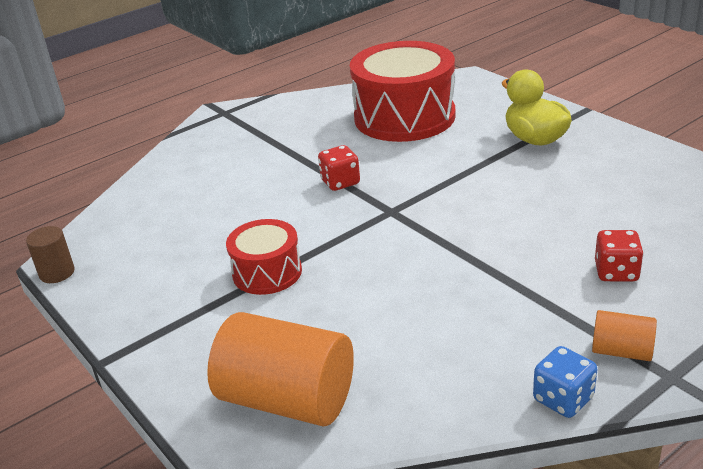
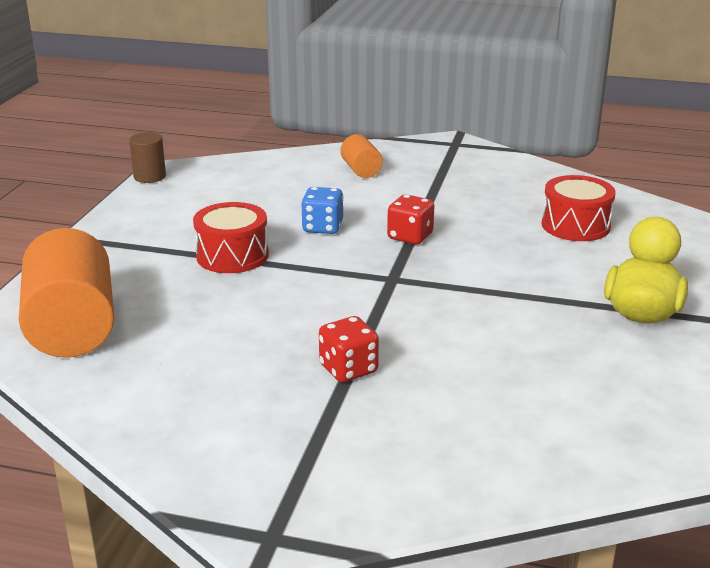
camera: 50 degrees right, 5 degrees down
(404, 117) = (575, 225): red drum -> red drum, size x0.53
(563, 399) = (178, 473): blue dice -> blue dice (322, 227)
(616, 272) = (430, 446): red dice -> red dice (348, 369)
(621, 351) = (287, 490): orange cylinder -> orange cylinder (361, 170)

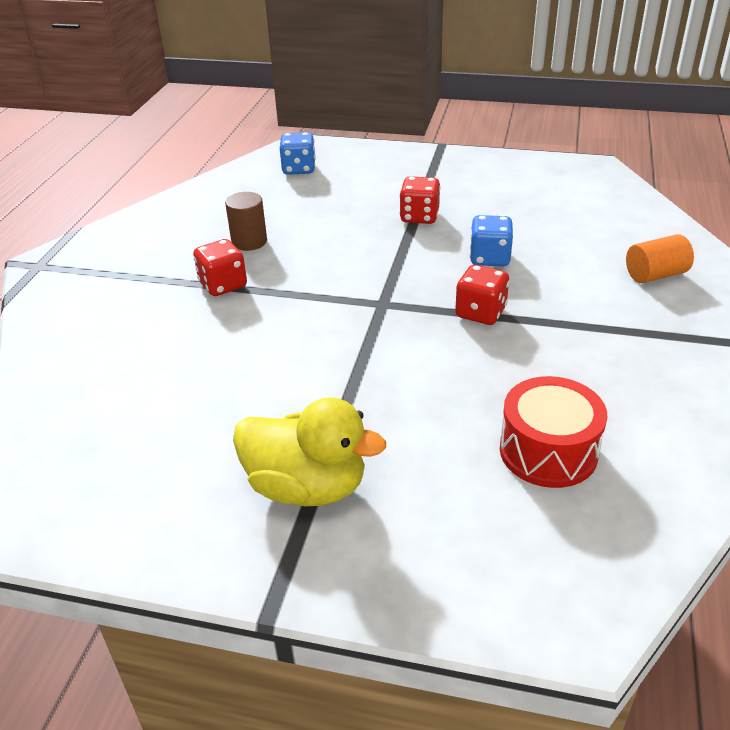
camera: 90 degrees right, 10 degrees up
(72, 328) = (299, 169): orange cylinder -> blue dice
(149, 177) = (576, 161): brown cylinder -> brown cylinder (249, 241)
(232, 256) = (419, 217): red drum -> red dice

